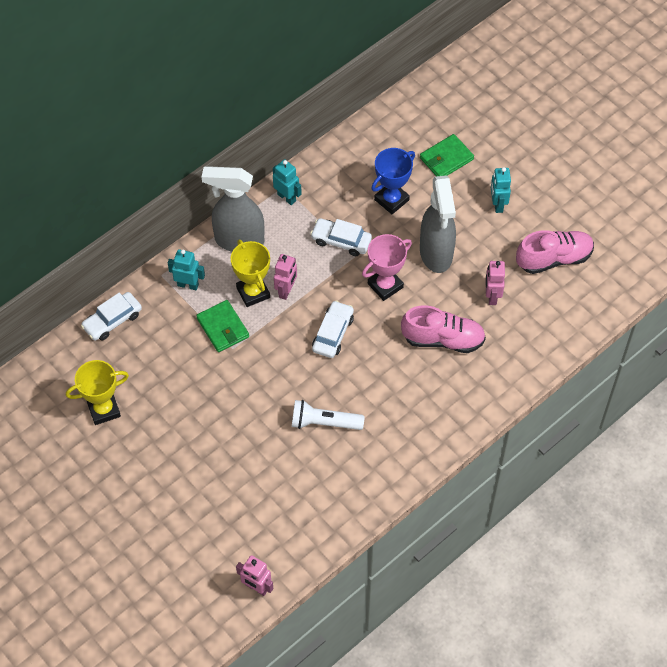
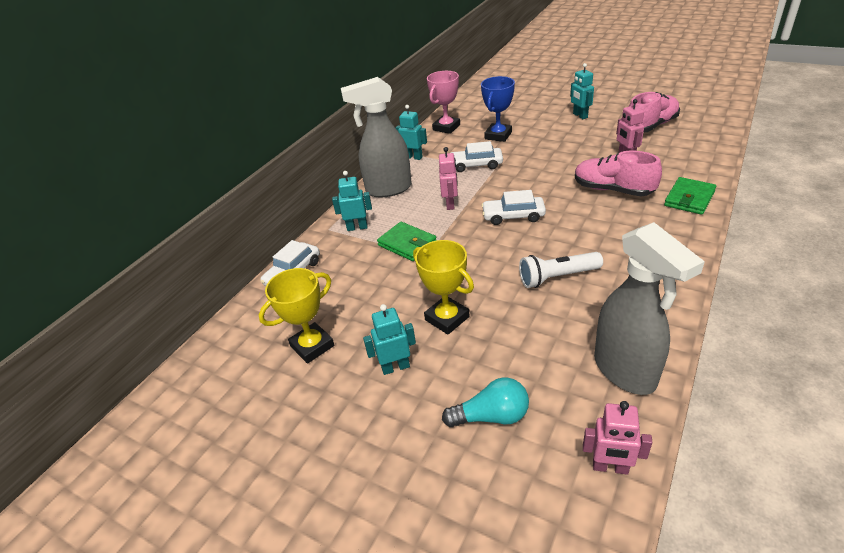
camera: 15 degrees left, 20 degrees down
(157, 456) = (395, 367): none -> turquoise robot
(204, 523) = (491, 416): none -> turquoise light bulb
(253, 292) = (421, 214): yellow trophy -> yellow trophy (447, 318)
(333, 333) = (513, 216): white car -> white car turned 90 degrees counterclockwise
(385, 285) = (533, 176): pink trophy -> pink trophy (446, 127)
(436, 254) = (558, 149): grey spray bottle -> grey spray bottle (625, 371)
(443, 339) = (612, 190): pink shoe -> pink shoe turned 135 degrees counterclockwise
(446, 159) = (521, 108): green wallet -> green wallet (689, 198)

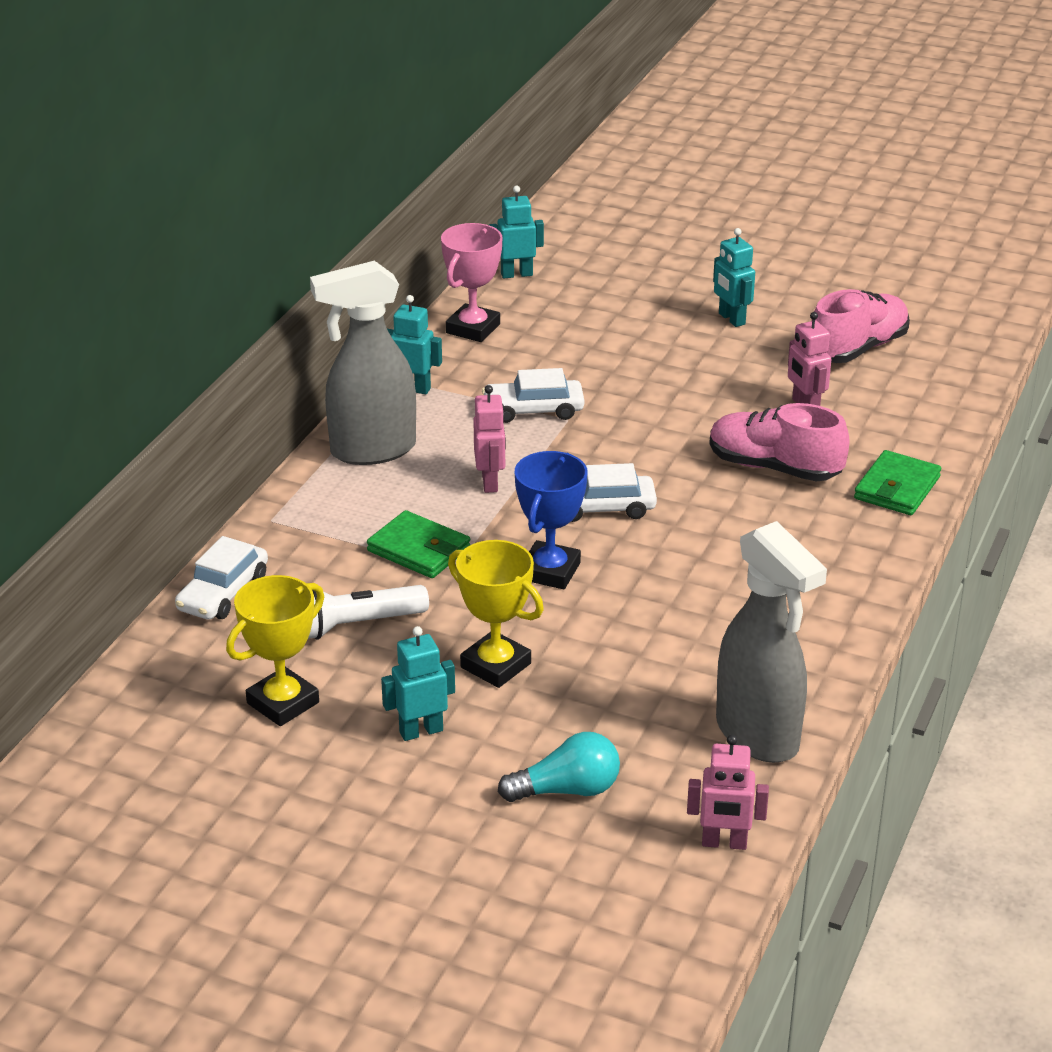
camera: 10 degrees left, 5 degrees down
(357, 227) = (324, 518): turquoise robot -> turquoise robot (516, 274)
(498, 135) = (575, 352): blue trophy -> blue trophy (550, 571)
(557, 277) = (670, 608): white flashlight -> white flashlight (357, 625)

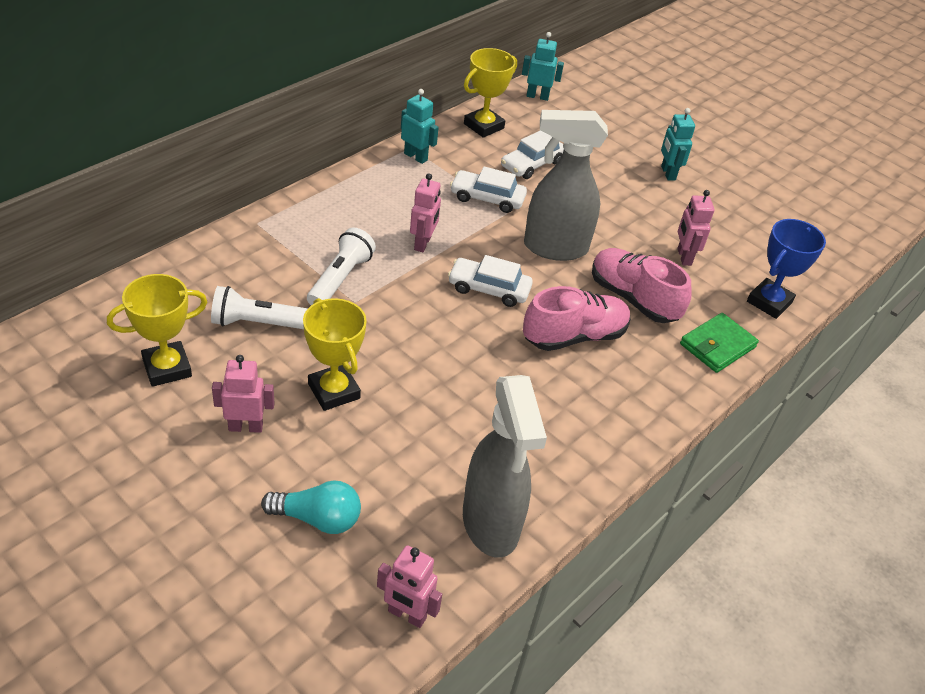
camera: 15 degrees right, 10 degrees up
(223, 593) = (187, 267): white car -> white car (532, 164)
(371, 450) = (358, 193): grey spray bottle -> grey spray bottle (554, 248)
(419, 549) = (340, 279): green wallet -> white flashlight
(421, 731) = (245, 427): turquoise robot -> pink robot
(473, 328) = (483, 126): pink trophy -> yellow trophy
(550, 571) = (421, 327): blue trophy -> blue trophy (769, 302)
(857, 349) = (747, 224): pink shoe -> pink shoe (574, 336)

